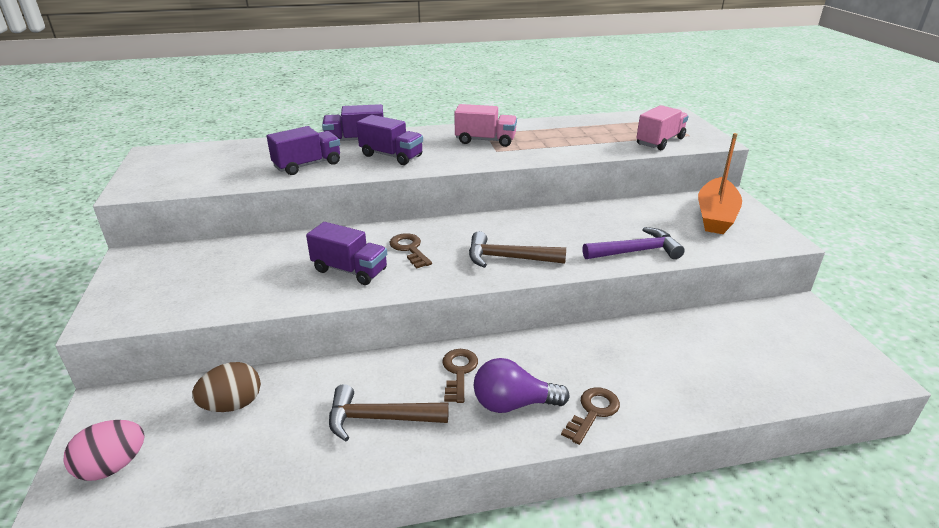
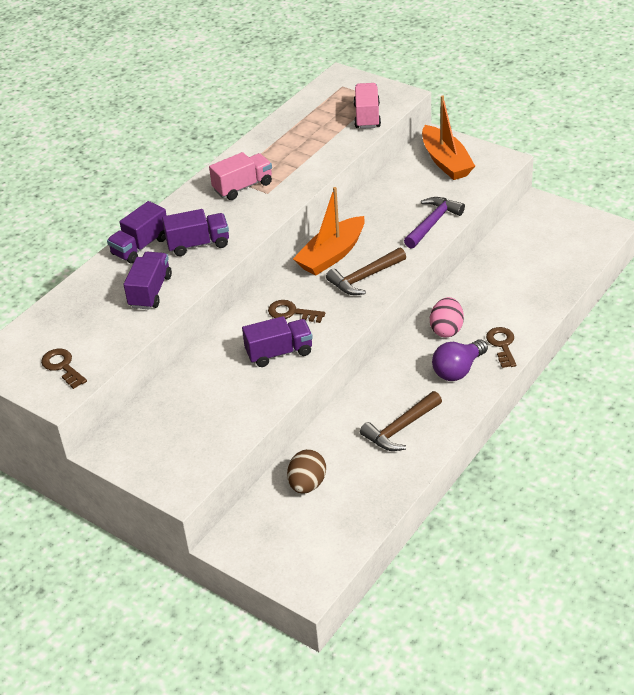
camera: 40 degrees left, 10 degrees up
(113, 466) = (299, 556): pink egg -> pink egg (446, 329)
(459, 372) = (405, 374): brown key -> brown key (62, 366)
(508, 229) = (331, 255): none -> orange boat

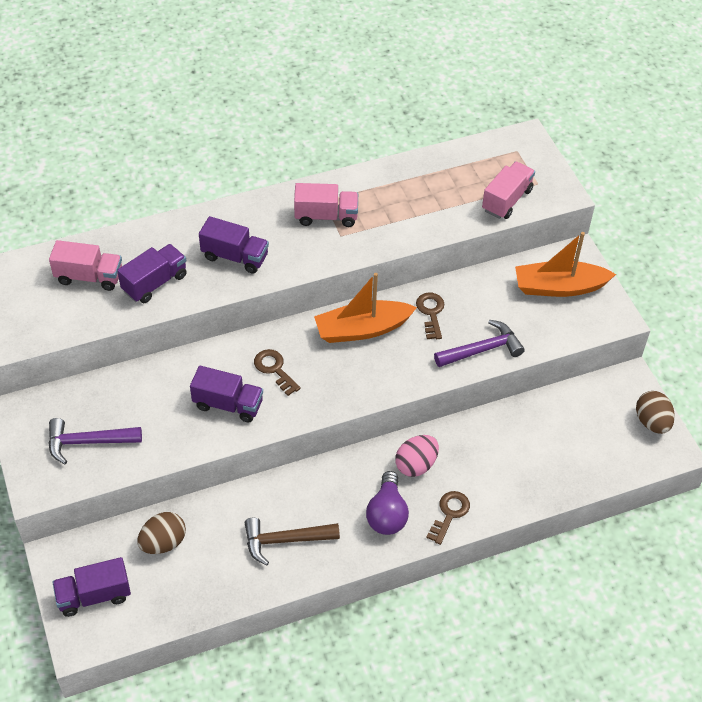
camera: 30 degrees right, 10 degrees up
(62, 366) = (26, 316): brown key -> brown key (431, 313)
(89, 315) = (89, 277): none -> pink truck
(140, 246) = (188, 230): purple truck -> purple truck (94, 596)
(190, 437) = (87, 442): none -> purple hammer
(364, 278) = (367, 372): brown hammer -> none
(446, 162) = (559, 287): orange boat -> orange boat turned 75 degrees clockwise
(458, 370) = (387, 514): purple light bulb -> purple light bulb turned 75 degrees counterclockwise
(579, 219) = (652, 422): none -> brown egg

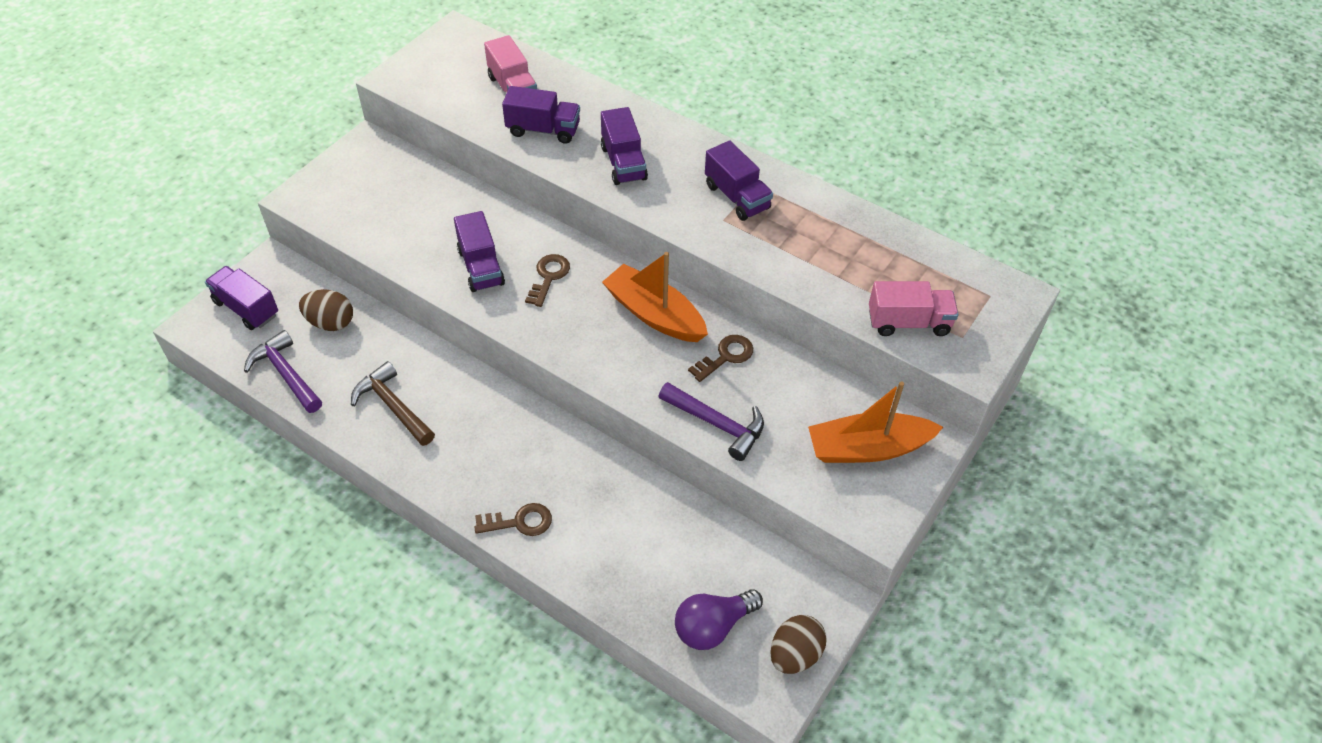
camera: 55 degrees right, 0 degrees up
(87, 442) = (367, 201): purple hammer -> purple hammer (286, 374)
(326, 216) = (737, 197): pink truck -> purple truck
(387, 514) = (481, 469): purple light bulb -> purple light bulb (713, 626)
(416, 465) = (558, 461): pink egg -> none
(559, 287) = (867, 448): orange boat -> orange boat turned 60 degrees counterclockwise

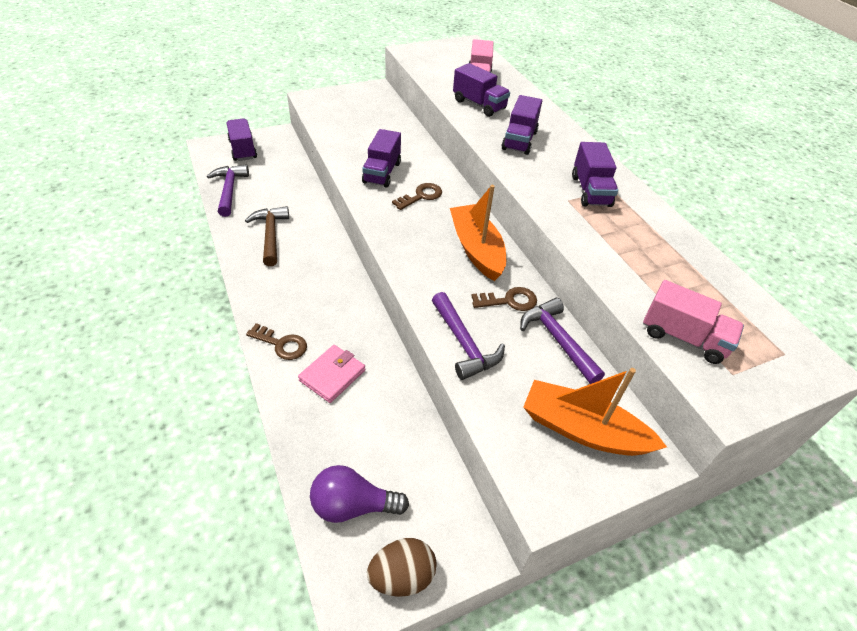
camera: 30 degrees right, 5 degrees down
(331, 322) = (280, 176): brown egg -> none
(597, 524) = (332, 375): none -> pink wallet
(794, 374) = (557, 340): none -> purple hammer

